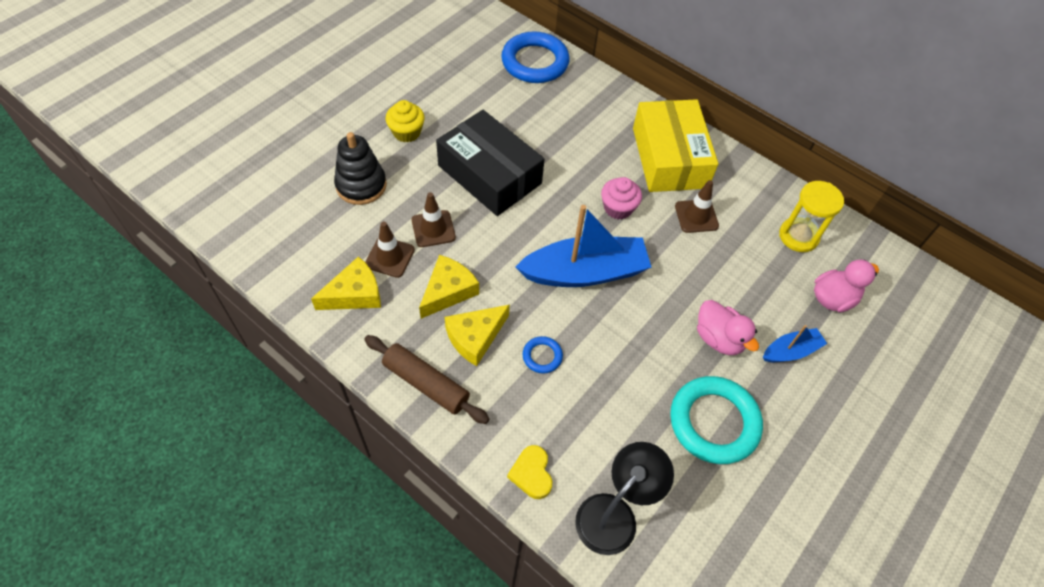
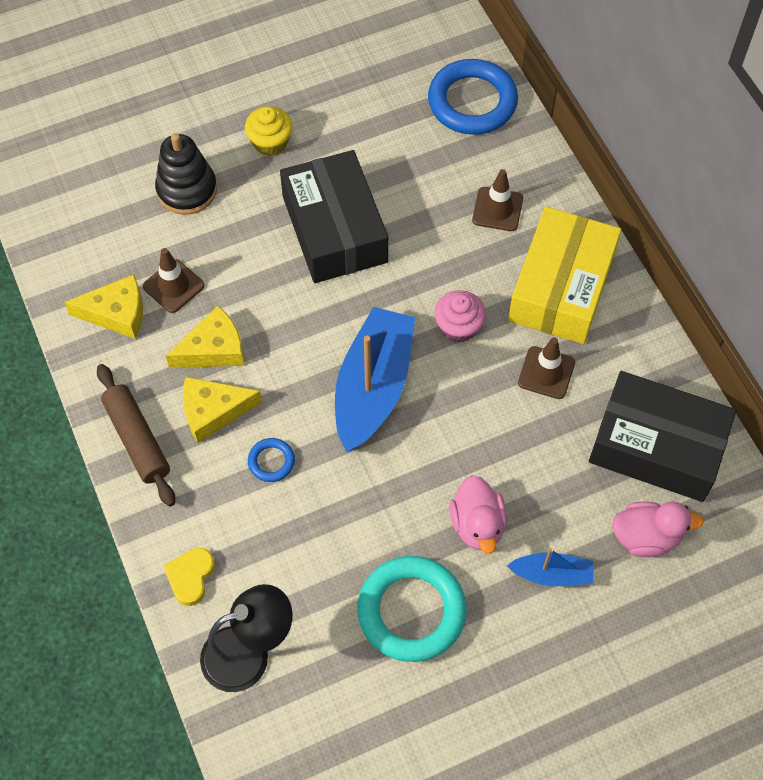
camera: 30 degrees right, 5 degrees up
(433, 229) = (236, 271): brown traffic cone -> brown traffic cone (497, 209)
(584, 272) = (373, 387): blue boat -> blue boat turned 90 degrees counterclockwise
(798, 236) = (656, 447): yellow hourglass -> black box

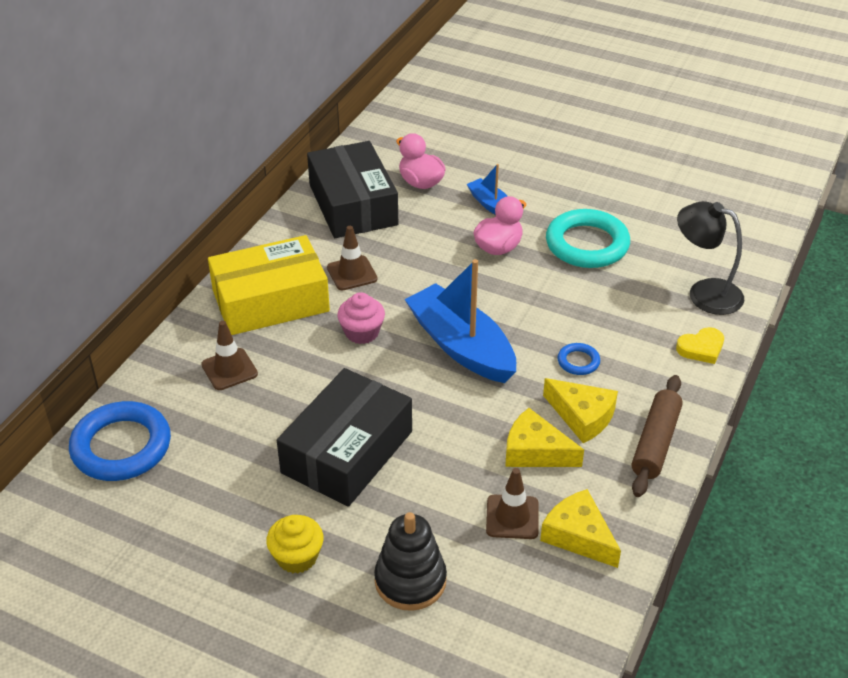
camera: 130 degrees left, 20 degrees down
(373, 387) = (461, 346): blue boat -> blue boat turned 75 degrees clockwise

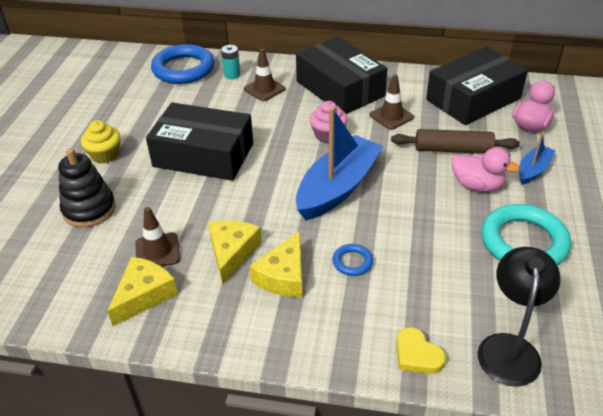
camera: 75 degrees right, 0 degrees up
(172, 396) = (232, 75): none -> turquoise battery
(270, 301) = (340, 89): yellow box -> black box
(655, 442) = (267, 333): brown rolling pin -> brown rolling pin (453, 149)

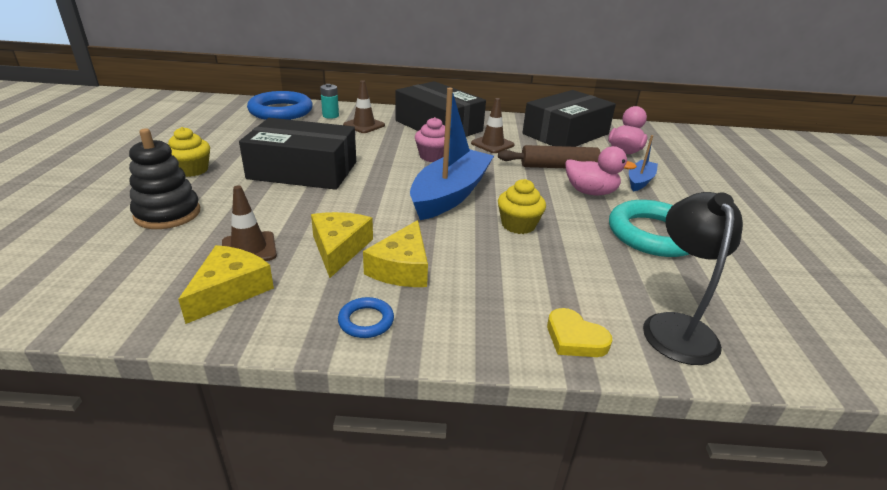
camera: 10 degrees left, 10 degrees down
(352, 262) = (479, 254): blue ring -> blue ring (366, 321)
(395, 228) = (518, 225): none -> yellow cupcake

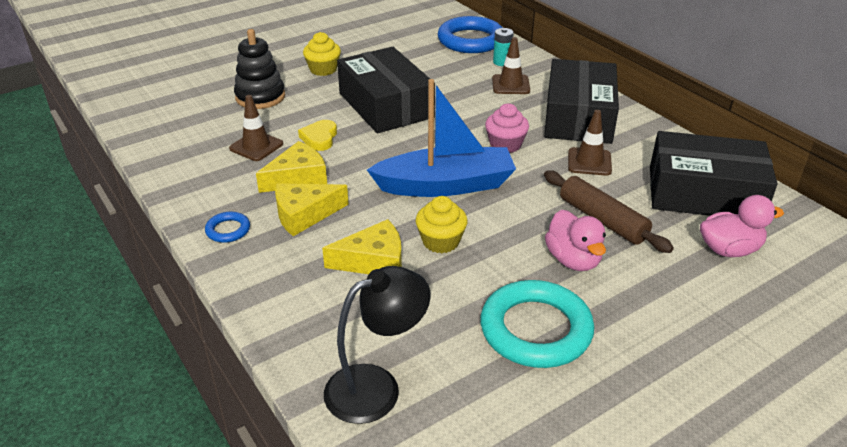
camera: 55 degrees right, 5 degrees up
(230, 290) = (207, 166): yellow cheese -> yellow cheese (373, 261)
(575, 338) = (301, 332): yellow heart -> yellow heart (319, 138)
(640, 181) = (658, 285): blue boat -> none

